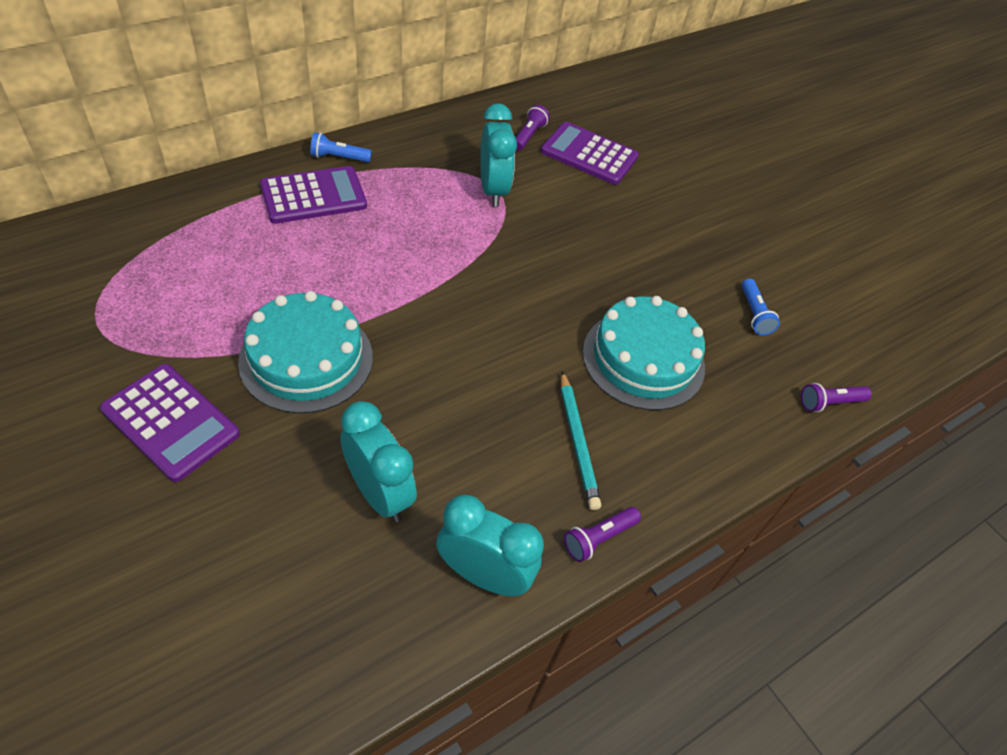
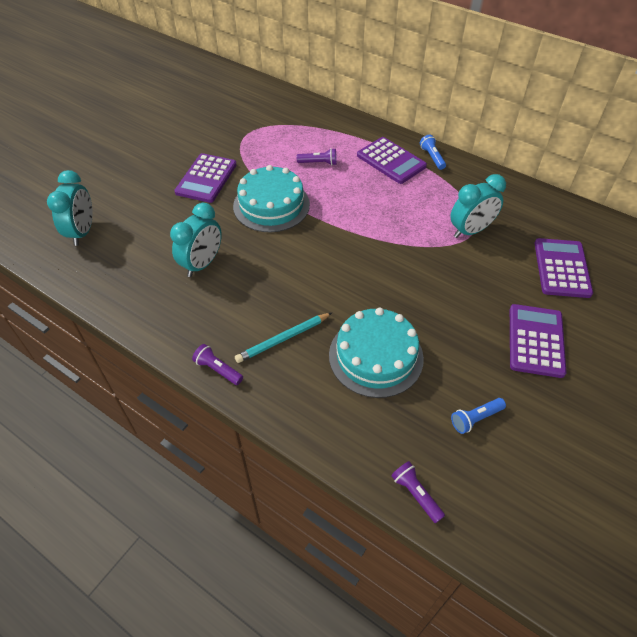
camera: 75 degrees right, 0 degrees up
(484, 574) = (172, 323): turquoise clock -> turquoise clock (83, 232)
(529, 135) = (546, 230): purple flashlight -> purple flashlight (318, 163)
(674, 222) = (535, 340): none -> purple calculator

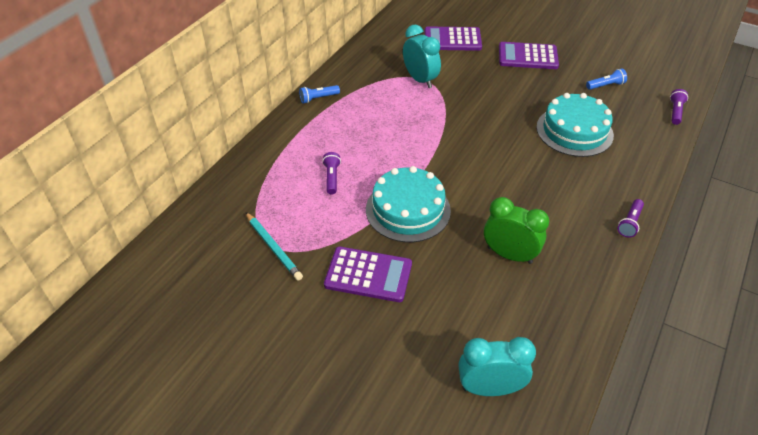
camera: 95 degrees left, 5 degrees down
(202, 264) = (509, 255): turquoise clock -> green clock
(283, 339) = (580, 185): turquoise pencil -> turquoise pencil (273, 247)
(391, 161) = (325, 125): purple calculator -> none
(416, 494) = (675, 112): purple flashlight -> purple flashlight turned 150 degrees clockwise
(475, 418) = (606, 85): blue flashlight -> blue flashlight turned 75 degrees counterclockwise

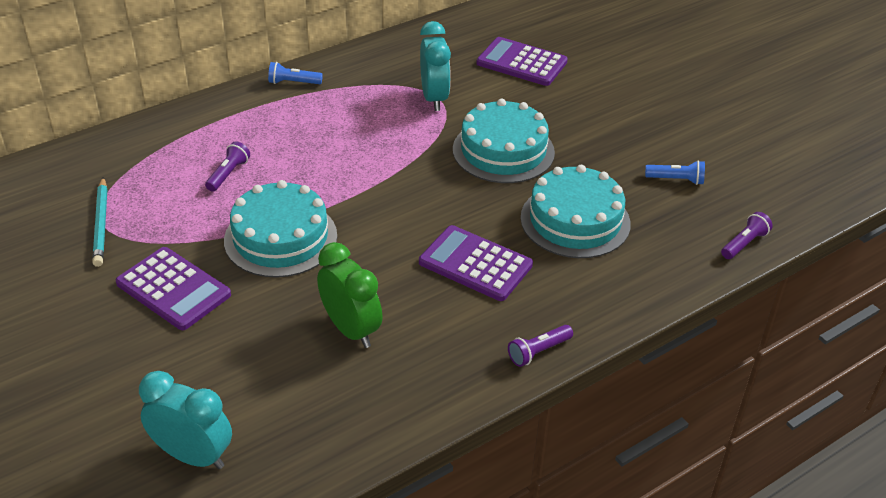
camera: 25 degrees right, 5 degrees down
(493, 100) = (503, 150): none -> turquoise cake
(528, 56) = (602, 112): purple calculator -> purple calculator (475, 264)

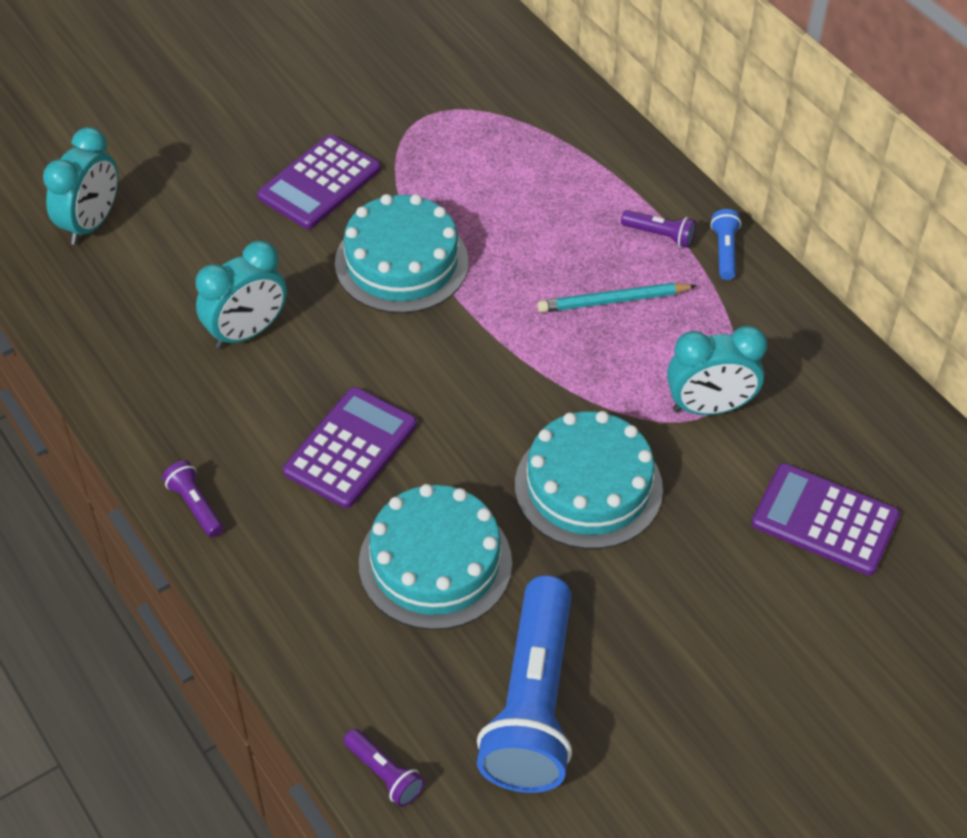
camera: 90 degrees right, 10 degrees up
(101, 224) = (425, 114): turquoise pencil -> turquoise pencil (613, 301)
(228, 174) = (519, 206): purple flashlight -> purple flashlight (660, 235)
(351, 329) = (247, 332): green clock -> turquoise clock
(521, 63) = (824, 520): purple calculator -> purple calculator turned 90 degrees counterclockwise
(676, 180) = (532, 704): blue flashlight -> blue flashlight, size x2.44

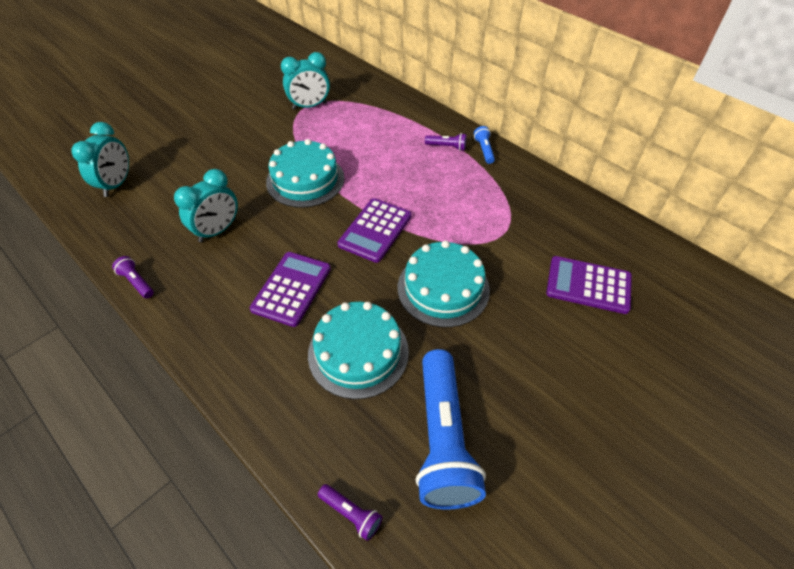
camera: 10 degrees left, 0 degrees up
(195, 505) = (194, 342): purple flashlight -> purple flashlight (137, 282)
(320, 183) = (251, 146): purple calculator -> purple calculator (375, 230)
(613, 301) = (430, 183): turquoise pencil -> none
(709, 407) = (501, 232): turquoise clock -> turquoise clock (309, 106)

